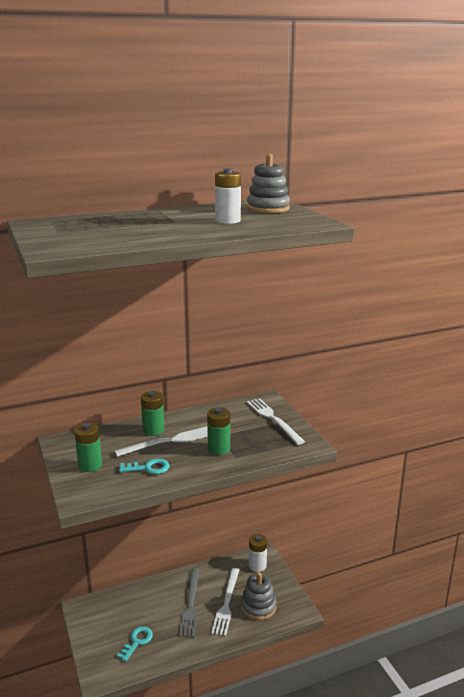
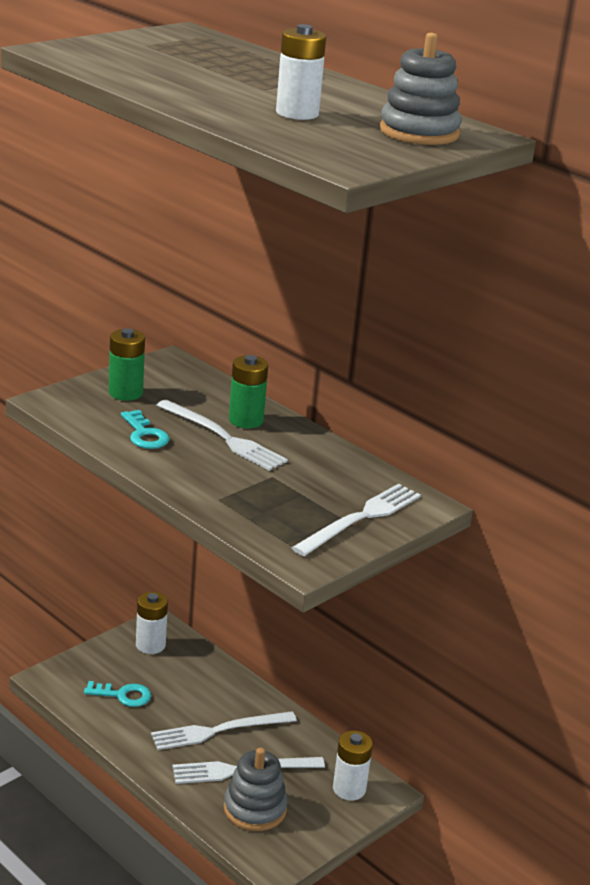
camera: 65 degrees right, 5 degrees up
(97, 616) = (150, 645): none -> white battery
(190, 604) = (219, 731): grey fork -> white fork
(219, 449) = (232, 481): green battery -> none

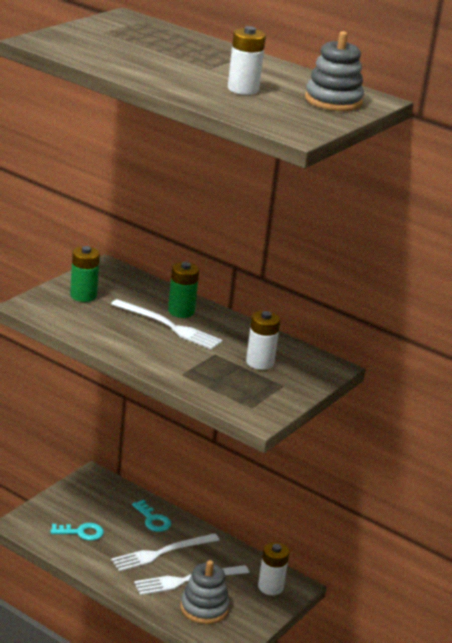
camera: 10 degrees left, 0 degrees up
(145, 435) = (110, 328): turquoise key -> turquoise key (153, 520)
(150, 645) = (92, 492): white battery -> white battery (260, 362)
(360, 518) = (288, 381): white fork -> none

